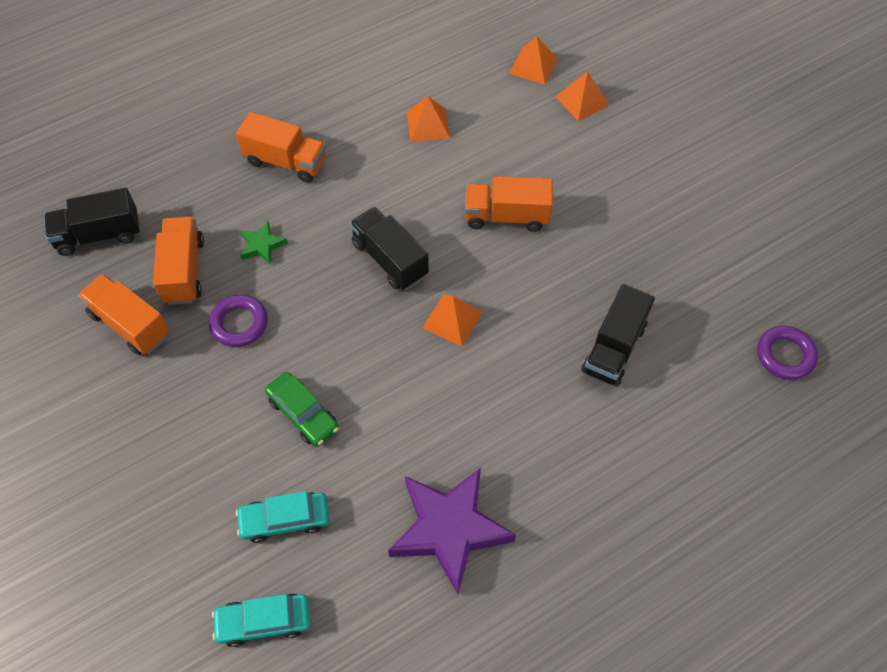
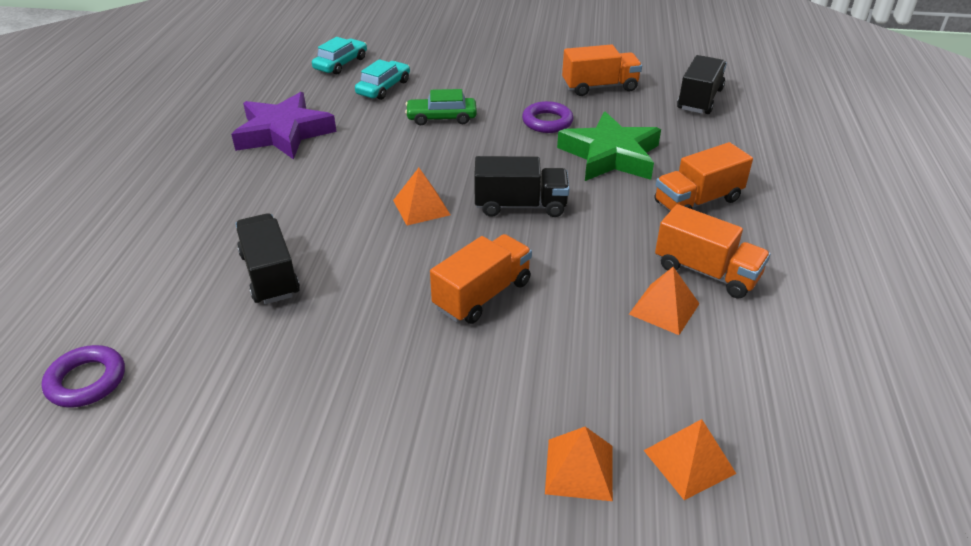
camera: 130 degrees right, 20 degrees down
(184, 271) = (624, 118): orange truck -> orange truck (706, 272)
(262, 245) = (610, 155): green star -> green star, size x2.20

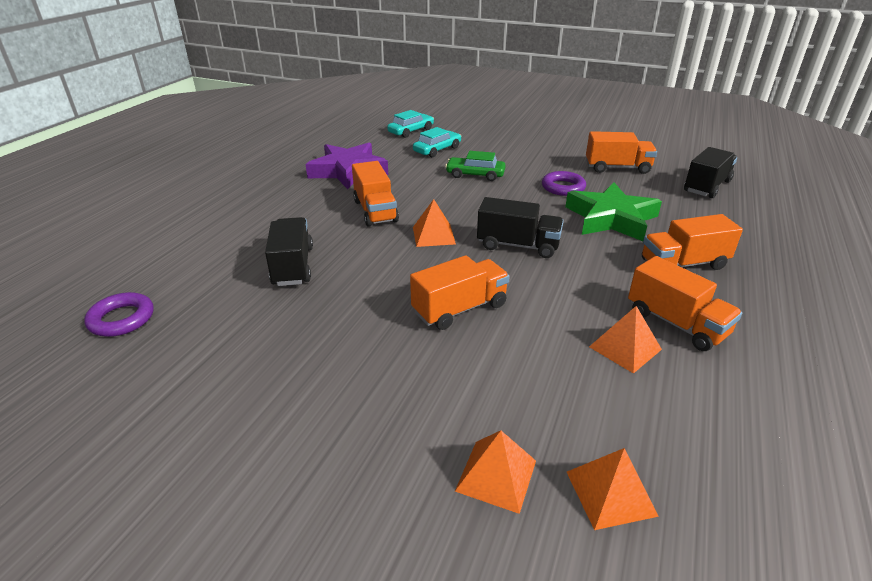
camera: 15 degrees right, 5 degrees down
(340, 185) = (375, 211): none -> orange truck

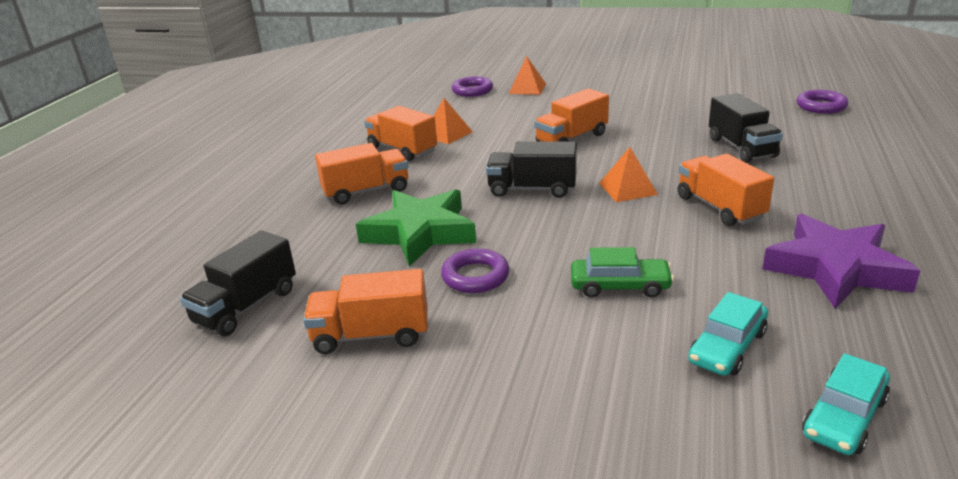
camera: 175 degrees right, 5 degrees down
(611, 493) = (472, 90): orange pyramid -> purple ring

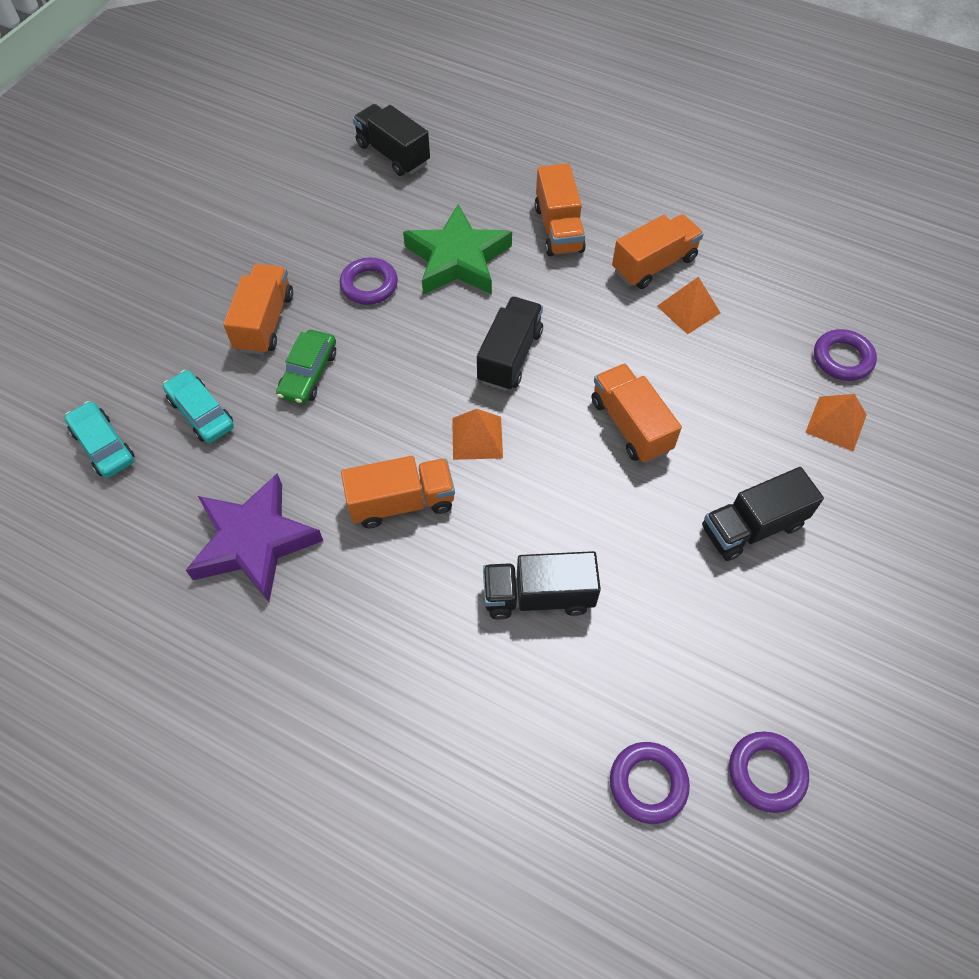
camera: 100 degrees right, 30 degrees up
(371, 335) = (323, 218): orange truck -> orange truck (265, 322)
(624, 100) = (752, 527): none -> black truck
(775, 84) = (766, 773): none -> purple ring

